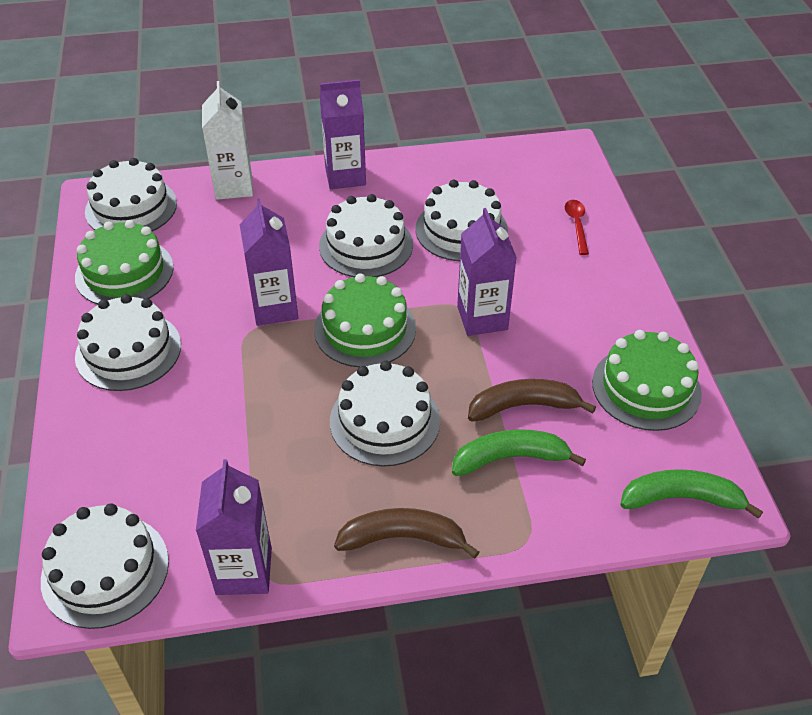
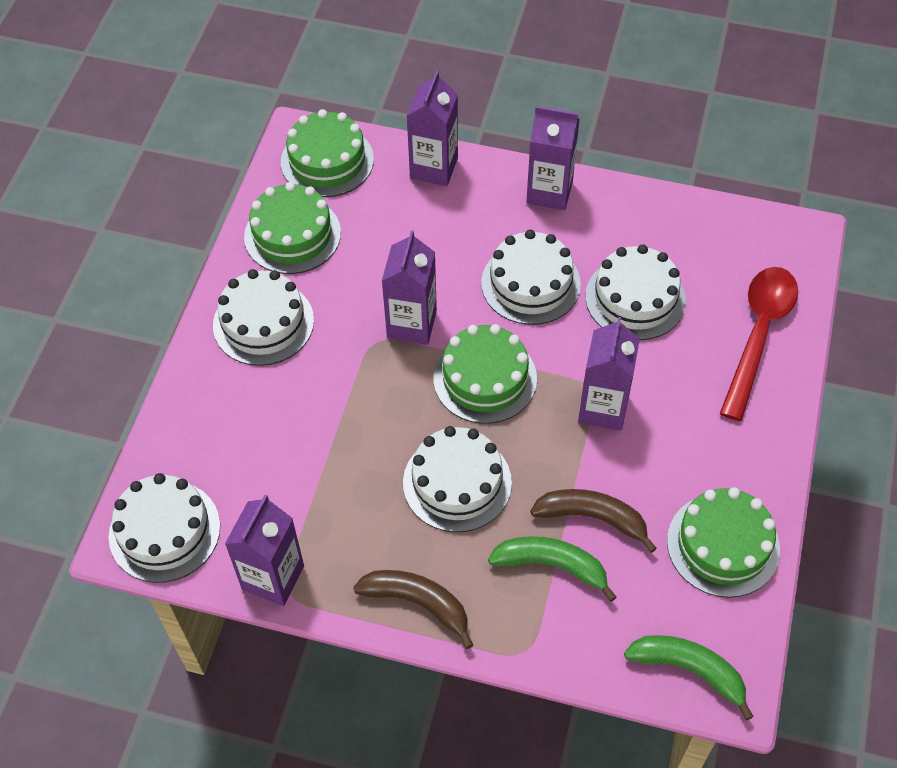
camera: 25 degrees right, 10 degrees up
(131, 207) = (327, 161): white cake -> green cake
(234, 186) = (434, 168): white carton -> purple carton
(576, 225) = (758, 335): red spoon -> red spoon, size x2.15

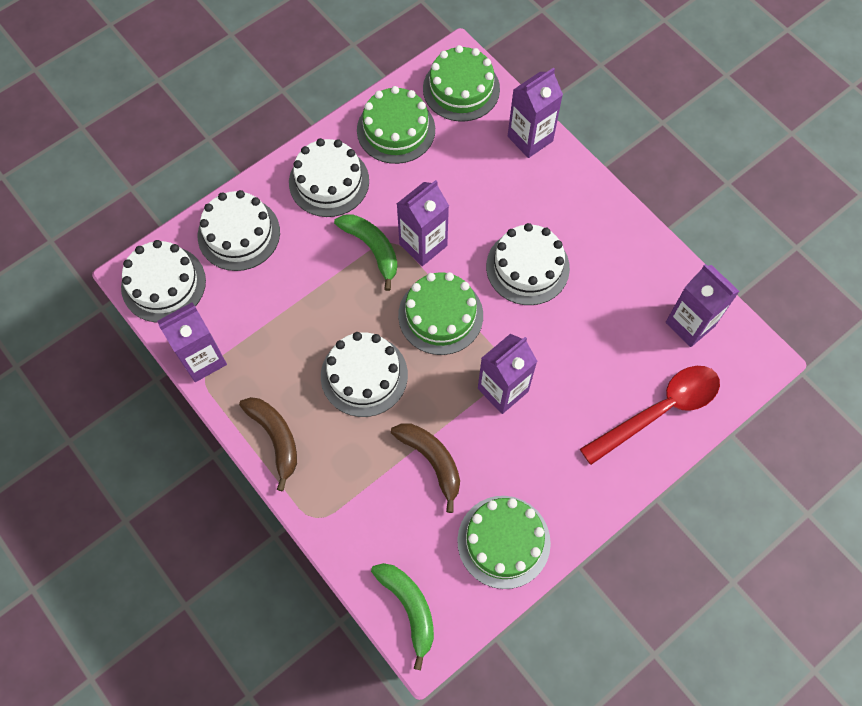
camera: 35 degrees right, 10 degrees up
(549, 192) = (597, 207): purple carton -> purple carton (690, 324)
(552, 565) = (379, 474): green banana -> green banana (372, 249)
(635, 298) = (592, 325): white cake -> white cake (239, 234)

